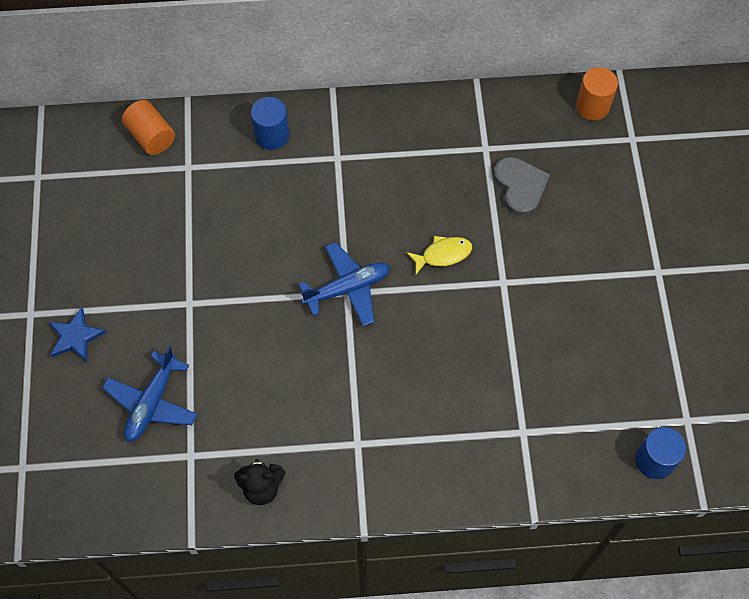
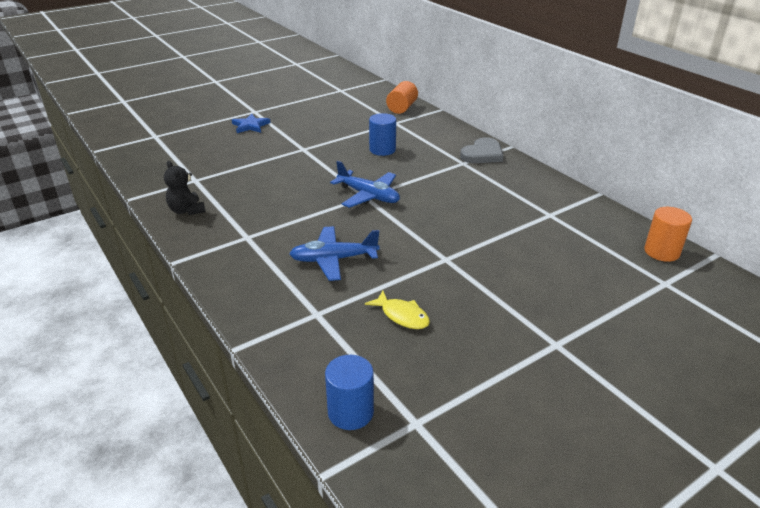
camera: 60 degrees right, 30 degrees down
(152, 402) = (224, 158): blue plane -> blue plane (334, 259)
(272, 135) = (449, 138): blue cylinder -> blue cylinder (382, 150)
(443, 254) = (438, 224): yellow fish -> yellow fish (402, 316)
(520, 187) = (539, 240): grey heart -> grey heart (482, 154)

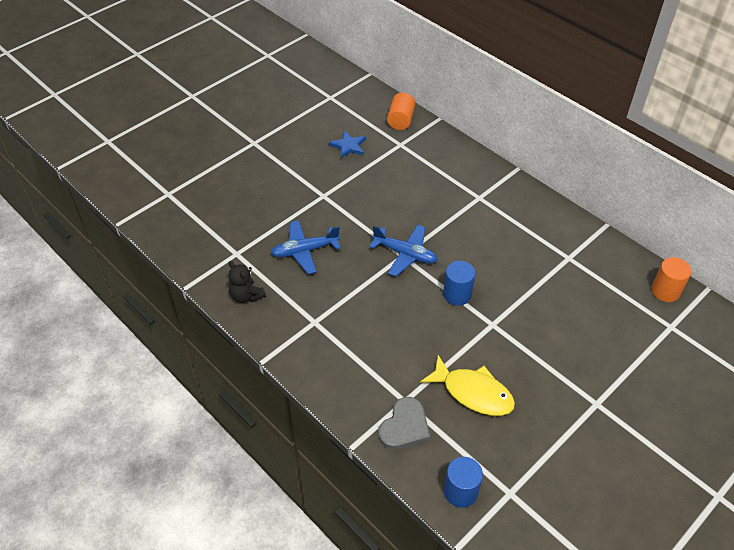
camera: 10 degrees left, 15 degrees up
(250, 126) = (258, 166): blue star -> blue star (348, 146)
(334, 259) = (399, 338): blue plane -> blue plane (305, 251)
(382, 150) = (399, 187): blue cylinder -> blue cylinder (457, 294)
(402, 316) = (473, 392): yellow fish -> yellow fish, size x1.66
(482, 154) = (494, 182): grey heart -> grey heart (404, 426)

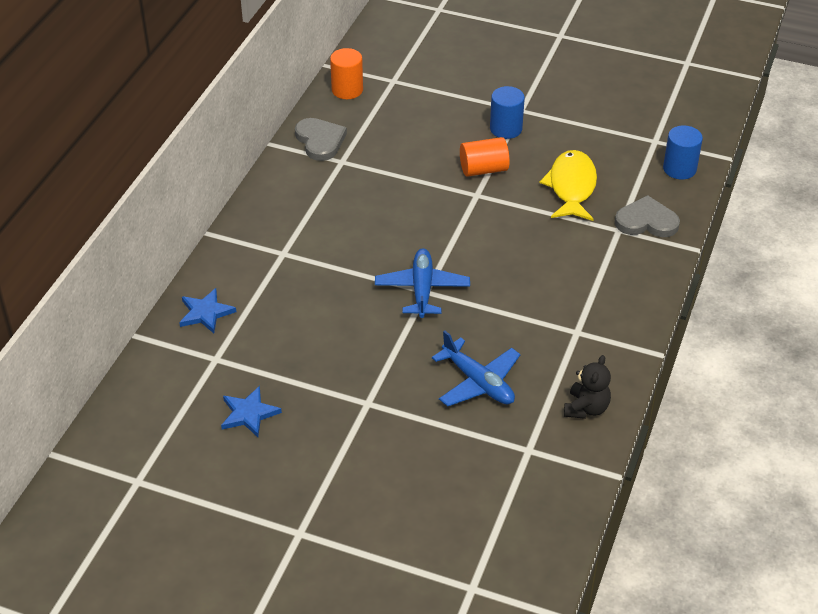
camera: 115 degrees left, 5 degrees down
(400, 120) = (159, 375): orange cylinder -> orange cylinder (483, 169)
(442, 149) = (206, 313): none -> blue star
(457, 294) = (454, 230): blue cylinder -> blue cylinder (506, 129)
(599, 253) = (320, 141): none -> grey heart

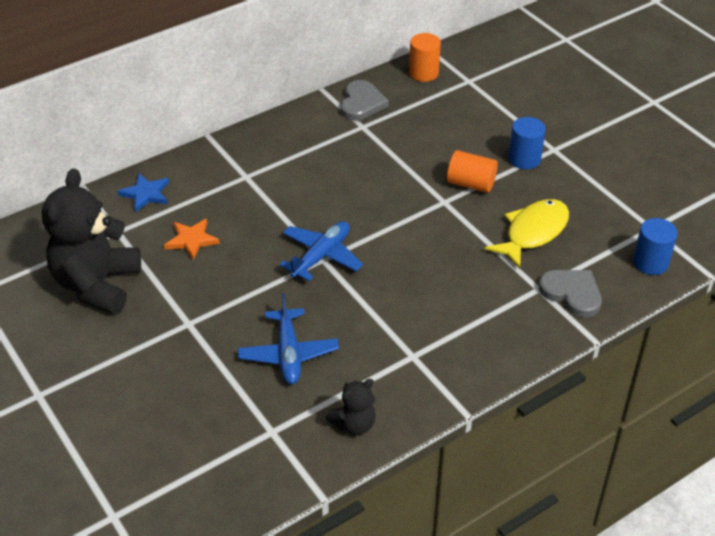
camera: 35 degrees right, 0 degrees up
(249, 414) = (97, 284): blue star -> black teddy bear
(293, 332) = (191, 240): none -> orange star

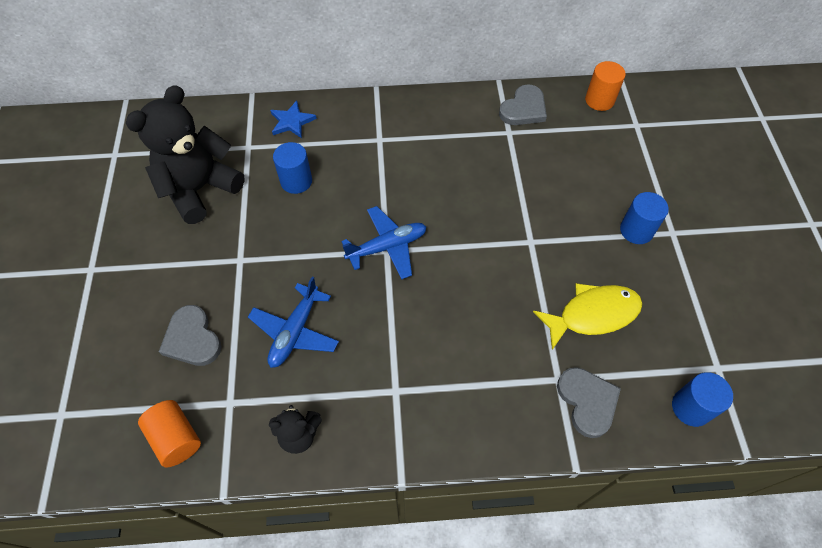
camera: 30 degrees right, 15 degrees up
(191, 240) = (296, 181): orange star -> blue cylinder
(194, 402) = (192, 339): none -> grey heart
(471, 184) = (568, 234): orange cylinder -> orange cylinder (176, 438)

